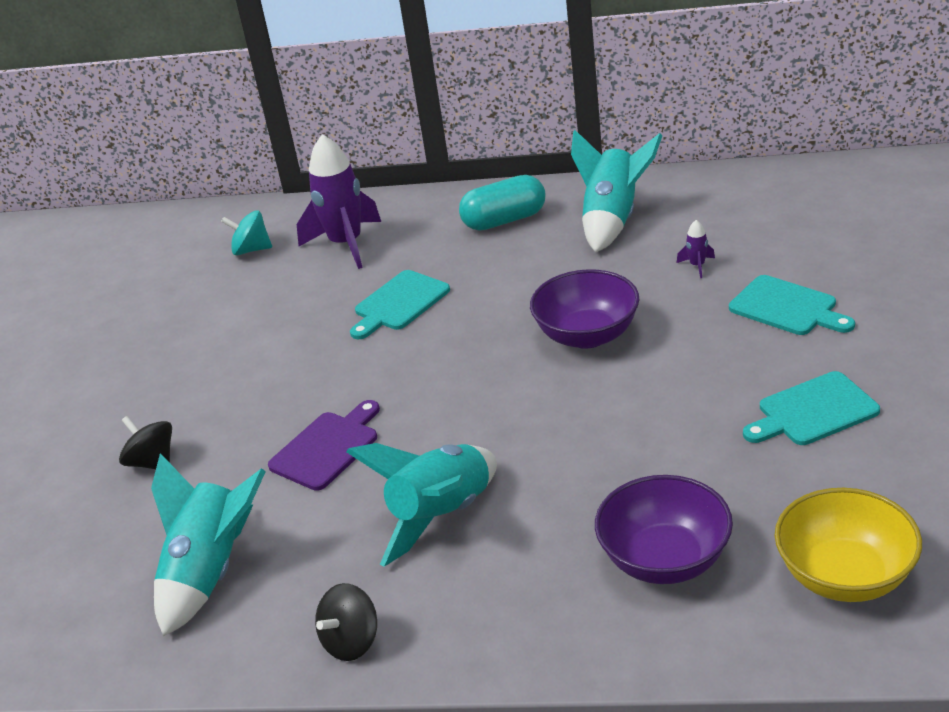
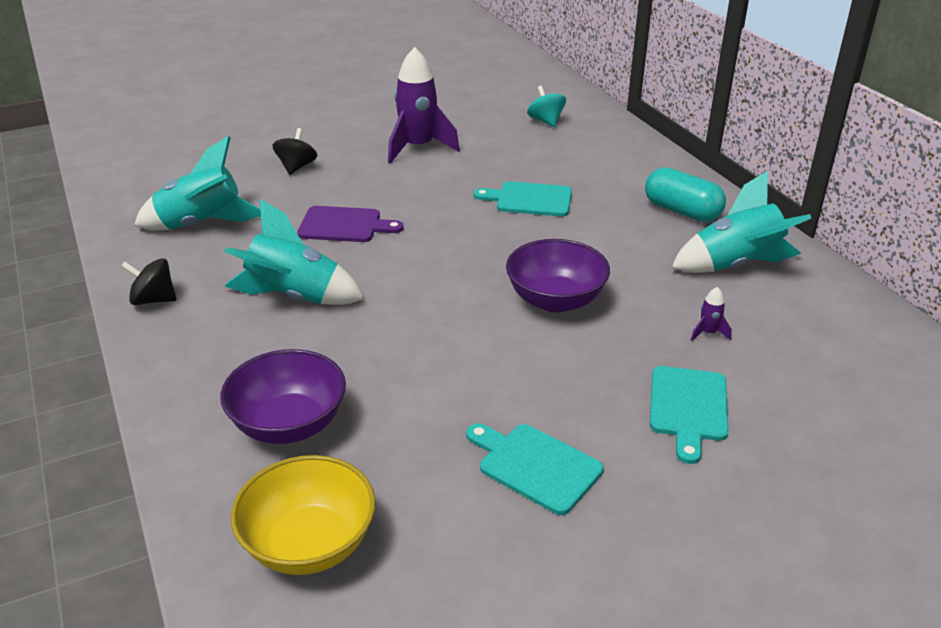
camera: 55 degrees right, 0 degrees up
(346, 244) = (585, 154): purple rocket -> purple rocket (418, 148)

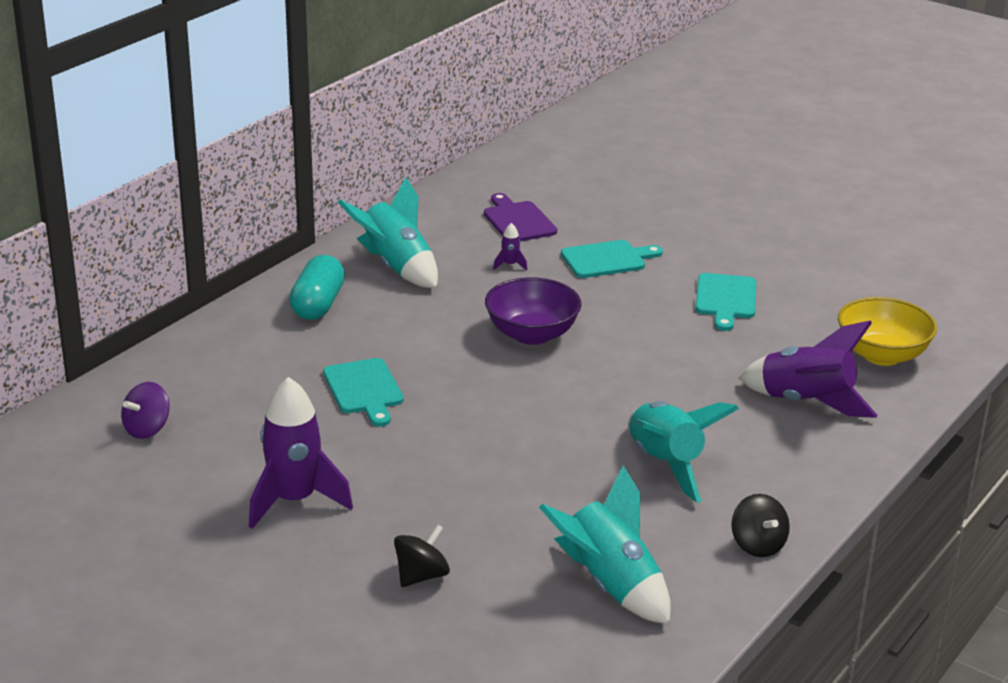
camera: 120 degrees left, 5 degrees down
(289, 424) = (805, 402): purple bowl -> purple rocket
(296, 167) = (421, 576): black spinning top -> black spinning top turned 150 degrees clockwise
(344, 225) = (519, 485): purple cutting board -> purple cutting board (518, 221)
(546, 121) = (147, 429): turquoise spinning top -> purple spinning top

